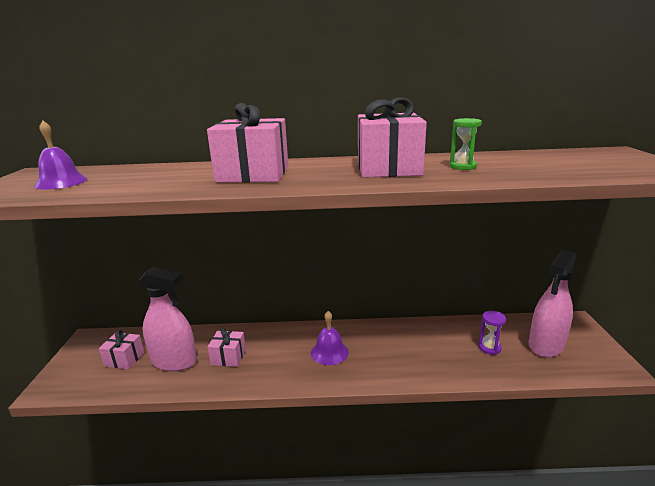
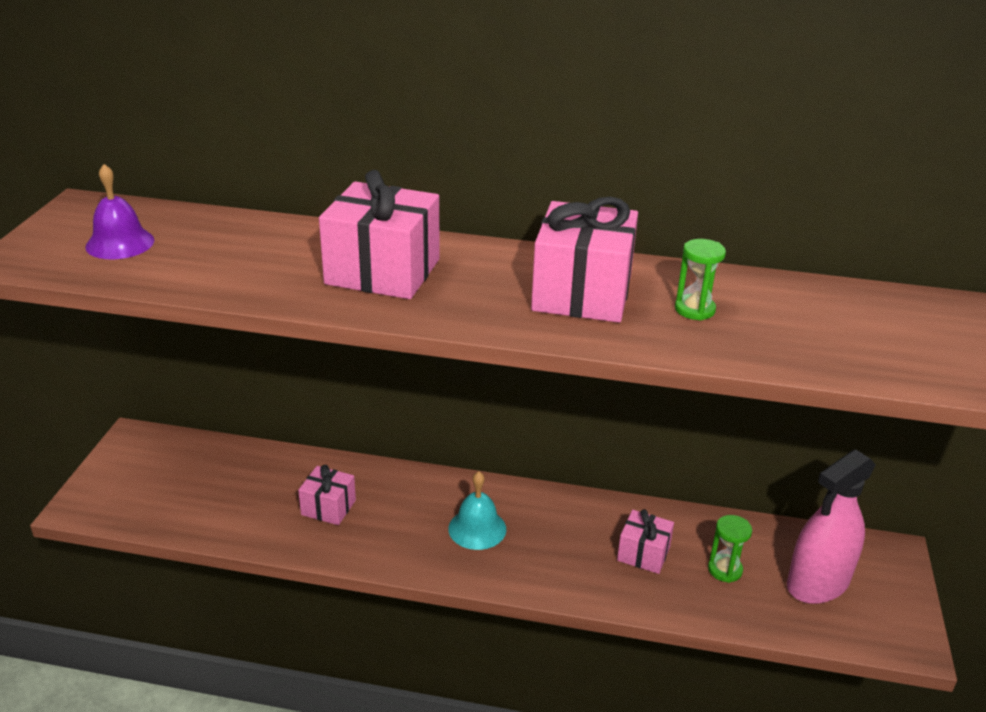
camera: 10 degrees right, 10 degrees up
(124, 359) = (182, 482): pink gift -> pink gift (643, 554)
(174, 361) = (251, 499): pink spray bottle -> none
(329, 352) = (477, 528): purple bell -> turquoise bell
(489, 348) = (725, 570): purple hourglass -> green hourglass

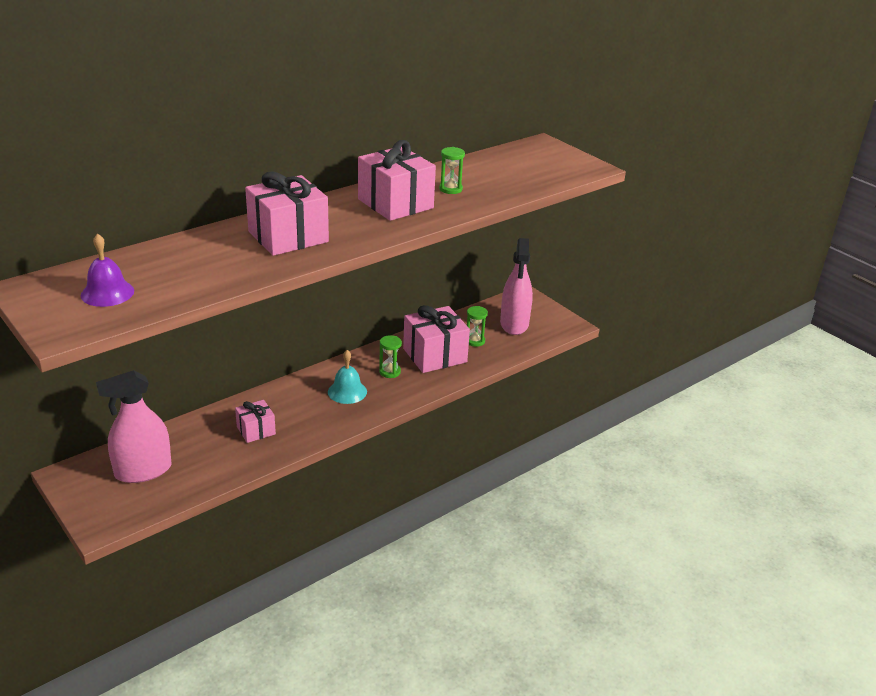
camera: 50 degrees left, 0 degrees up
(185, 478) = (143, 471): none -> pink spray bottle
(558, 538) = (390, 372): none -> green hourglass
(643, 554) = (434, 355): pink gift -> pink gift, size x1.83

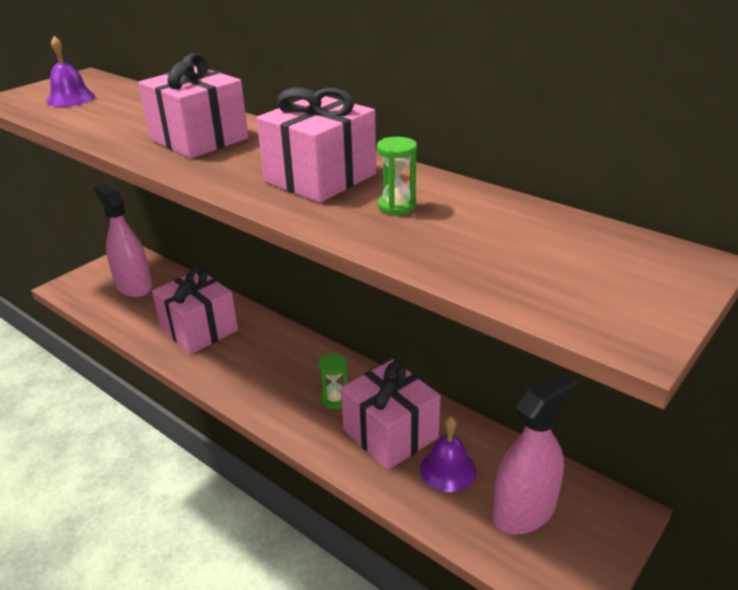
camera: 80 degrees right, 0 degrees up
(256, 430) = (199, 329): pink gift -> pink gift, size x1.83
(347, 391) = (282, 374): turquoise bell -> none
(474, 341) = (448, 469): green hourglass -> purple bell
(514, 324) = (524, 511): pink spray bottle -> pink spray bottle turned 150 degrees clockwise

